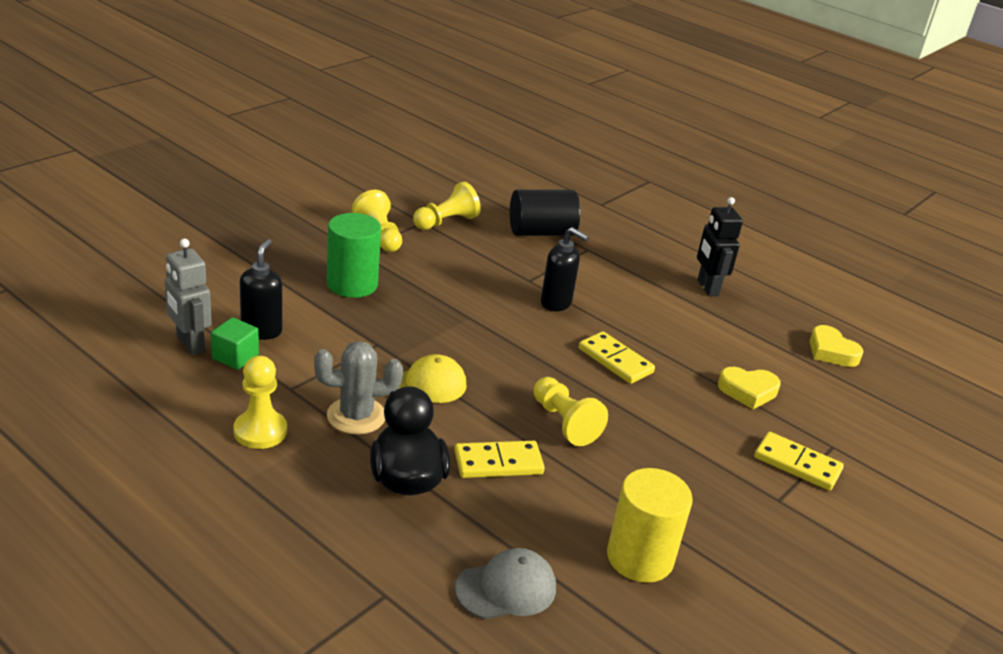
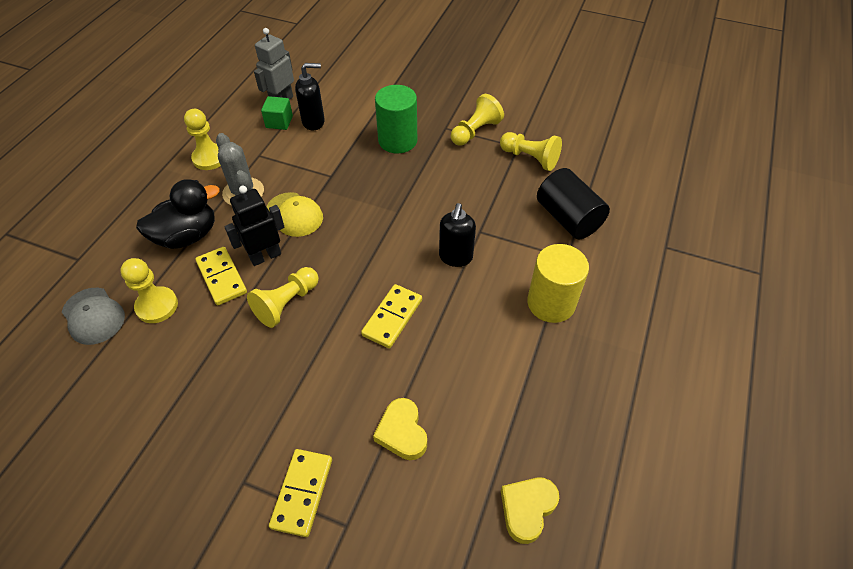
camera: 75 degrees right, 20 degrees up
(518, 525) = (157, 306): none -> yellow pawn
(640, 557) = (141, 387): yellow cylinder -> yellow cylinder (551, 303)
(707, 288) = (572, 366): black robot -> black robot (265, 256)

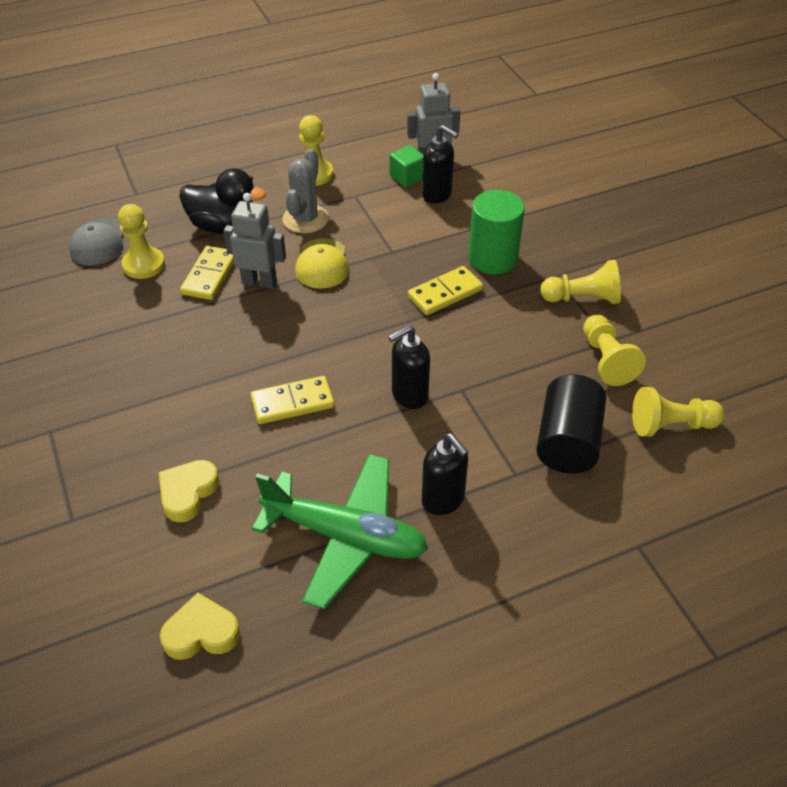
camera: 45 degrees right, 5 degrees down
(265, 256) = (259, 282): black robot -> grey robot
(287, 303) = (229, 330): yellow pawn -> yellow pawn (671, 425)
(302, 493) = (73, 472): yellow domino -> yellow domino (445, 293)
(528, 371) = (345, 536): none -> green plane
(551, 303) = (443, 500): yellow cylinder -> black soap dispenser

